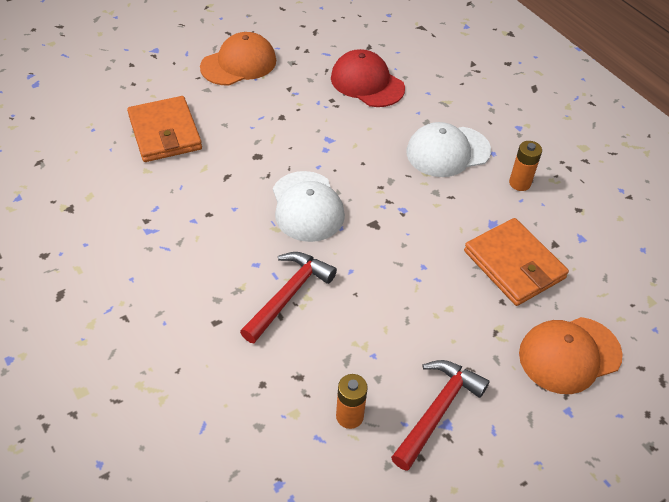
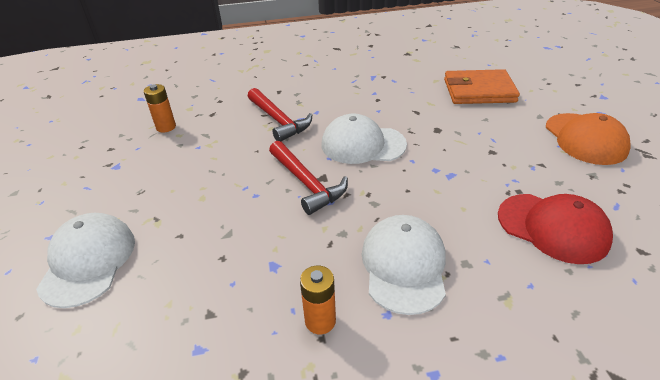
camera: 115 degrees right, 10 degrees down
(367, 83) = (552, 227): red cap -> red cap turned 60 degrees clockwise
(437, 410) = (129, 165): red hammer -> red hammer (307, 183)
(514, 264) = (210, 261): orange wallet -> none
(569, 355) = (88, 261): orange cap -> white cap

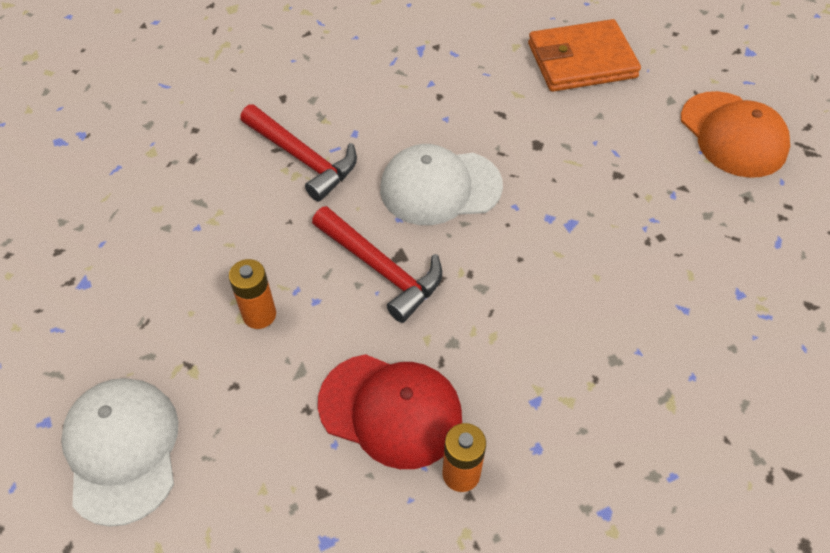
camera: 15 degrees left, 15 degrees up
(166, 127) = (129, 196): orange battery -> orange battery (259, 315)
(404, 265) = (541, 377): white cap -> none
(552, 227) = (708, 288): red cap -> red cap (390, 410)

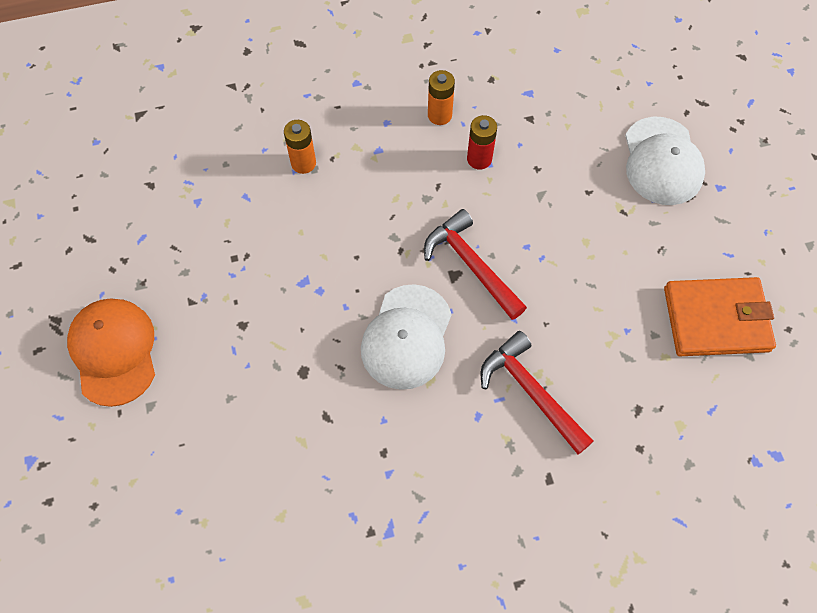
camera: 170 degrees left, 10 degrees up
(259, 315) = (571, 241): orange battery -> orange battery (303, 163)
(390, 410) = (479, 159): red cap -> red battery
(440, 187) = (407, 337): white cap -> white cap turned 105 degrees clockwise
(581, 60) = (216, 479): orange wallet -> orange wallet (716, 319)

